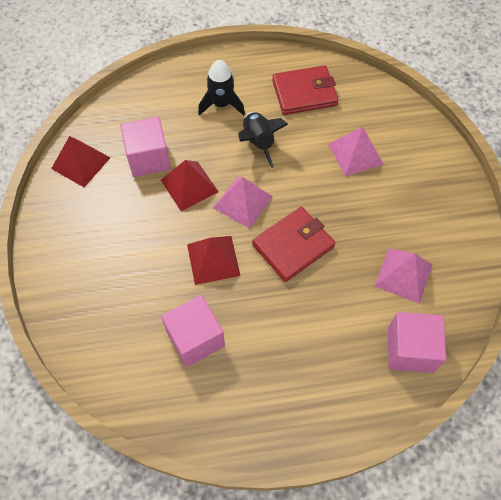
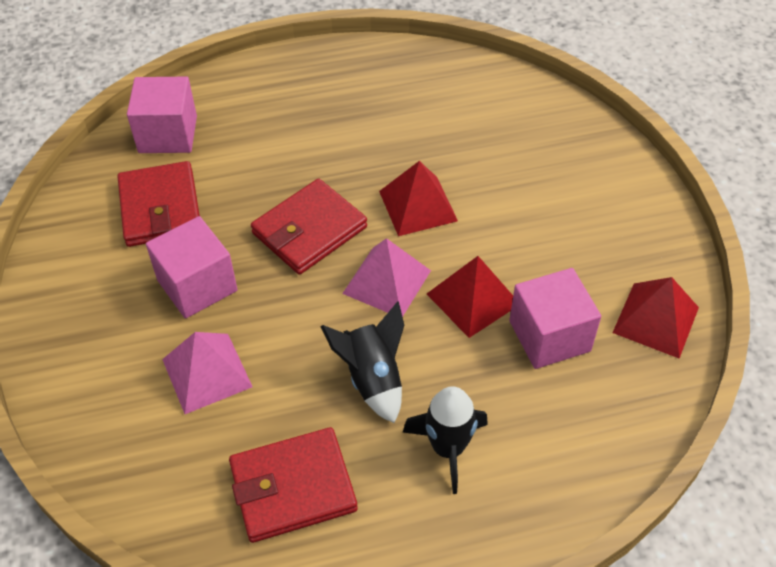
camera: 175 degrees right, 10 degrees down
(195, 338) = (424, 126): pink cube -> pink cube (197, 285)
(403, 275) = (160, 208): pink pyramid -> red wallet

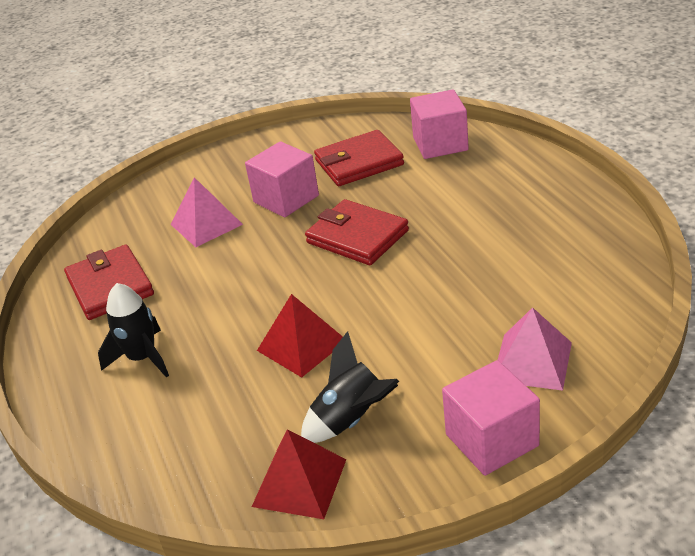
camera: 85 degrees right, 15 degrees down
(372, 378) = (208, 303): black rocket -> black rocket (352, 419)
(386, 282) = (310, 290): pink pyramid -> pink pyramid (532, 361)
(417, 206) = (407, 290): red pyramid -> none
(549, 336) = (266, 403): pink cube -> pink cube (492, 440)

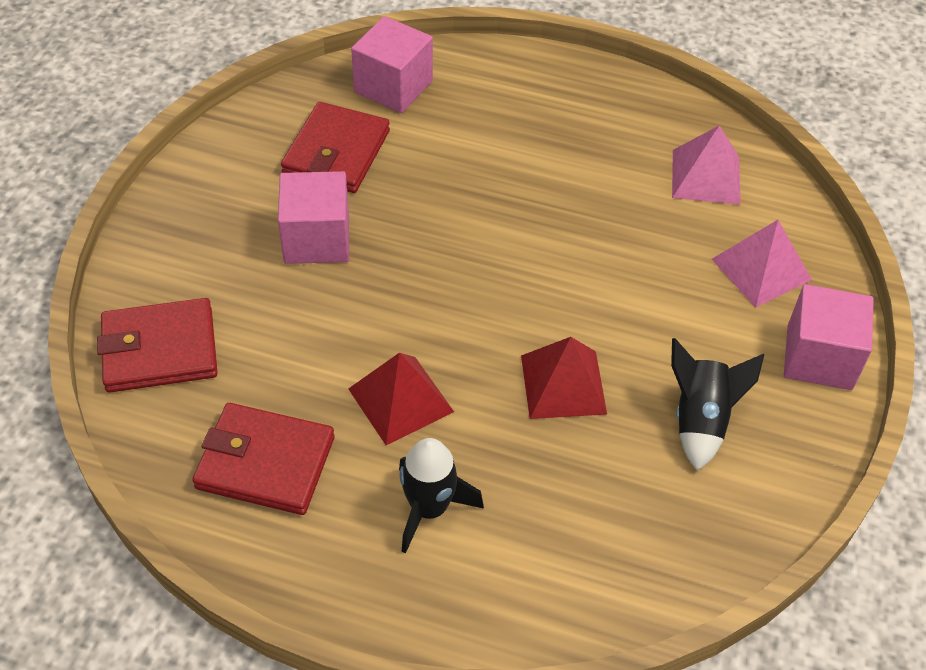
camera: 55 degrees left, 15 degrees up
(206, 224) = (267, 321): pink pyramid -> pink pyramid (706, 176)
(299, 482) = (737, 504): red pyramid -> red pyramid (401, 400)
(357, 237) = (455, 239): red wallet -> red wallet (160, 350)

